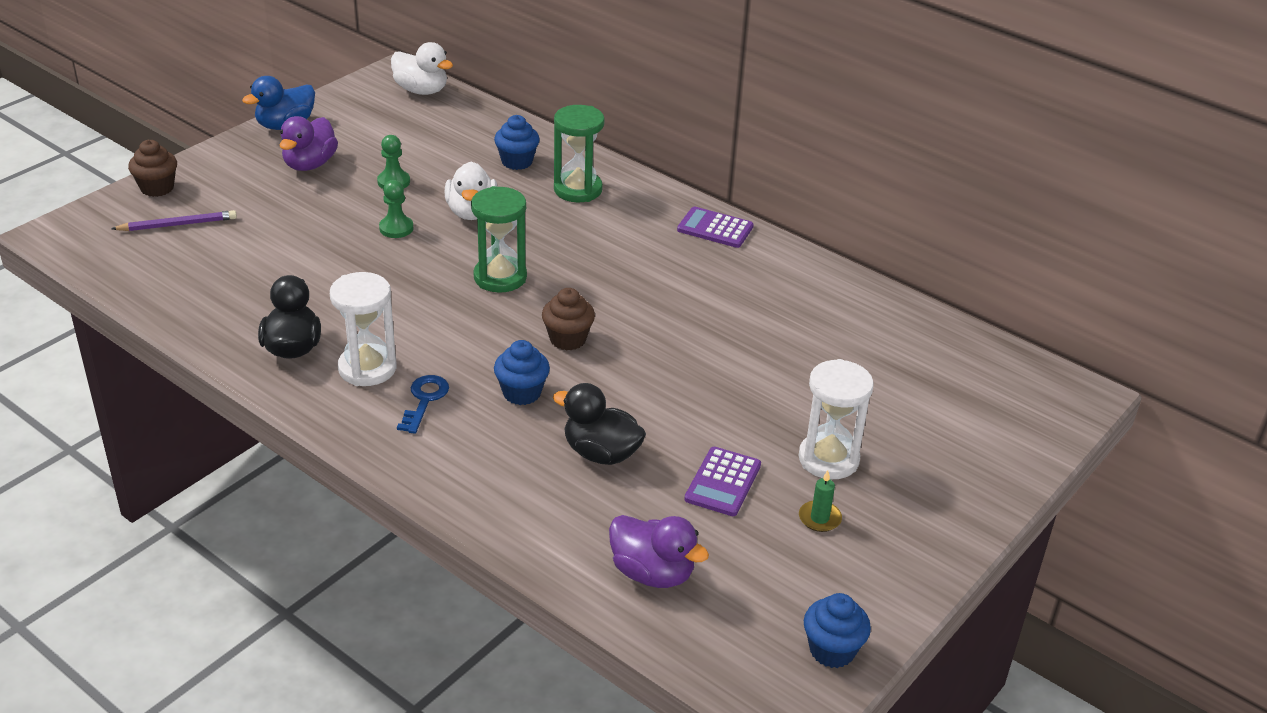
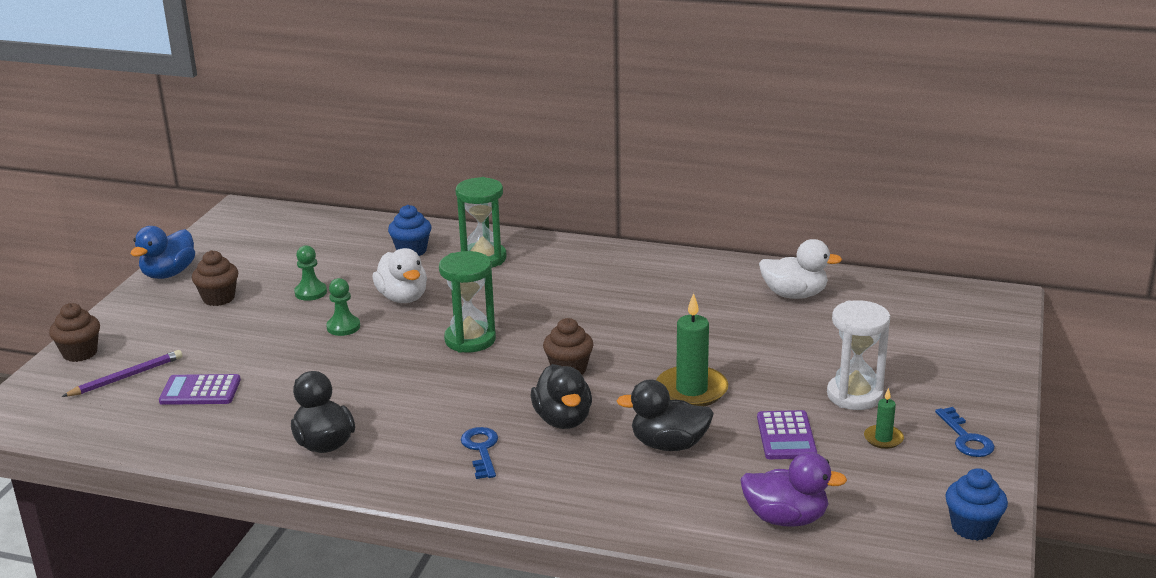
camera: 20 degrees left, 10 degrees down
(310, 164) = (218, 298): purple duck -> brown cupcake
(367, 368) = (408, 440): white hourglass -> none
(421, 90) = (278, 218): white duck -> white duck (794, 295)
(522, 393) = (563, 420): blue cupcake -> black duck
(668, 400) = (691, 390): none -> green candle
(715, 228) = (624, 258): purple calculator -> purple calculator (200, 391)
(907, 547) = (966, 438): none -> blue key

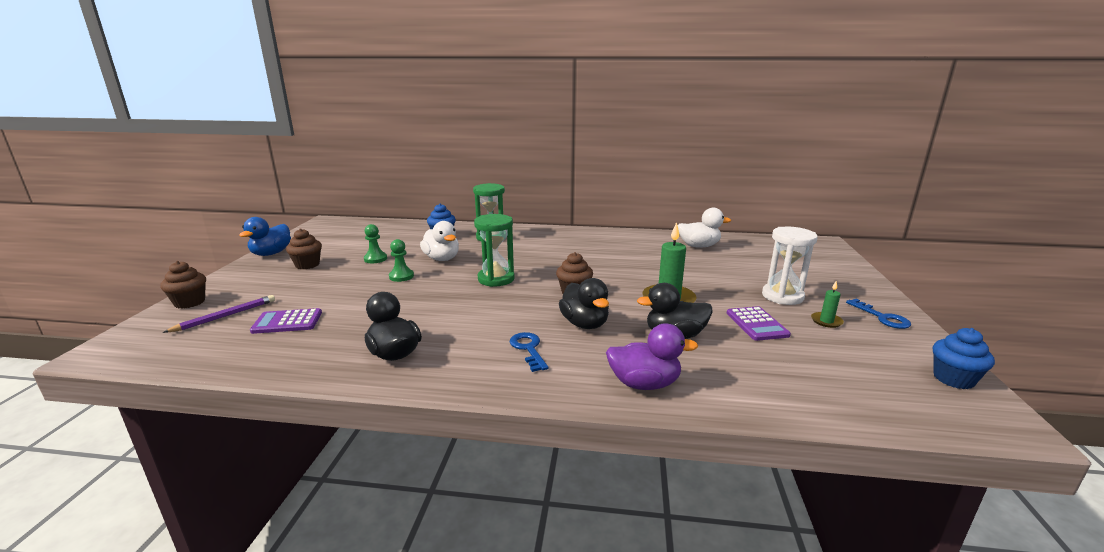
camera: 10 degrees left, 5 degrees down
(786, 518) = (805, 384): purple duck -> purple duck (644, 384)

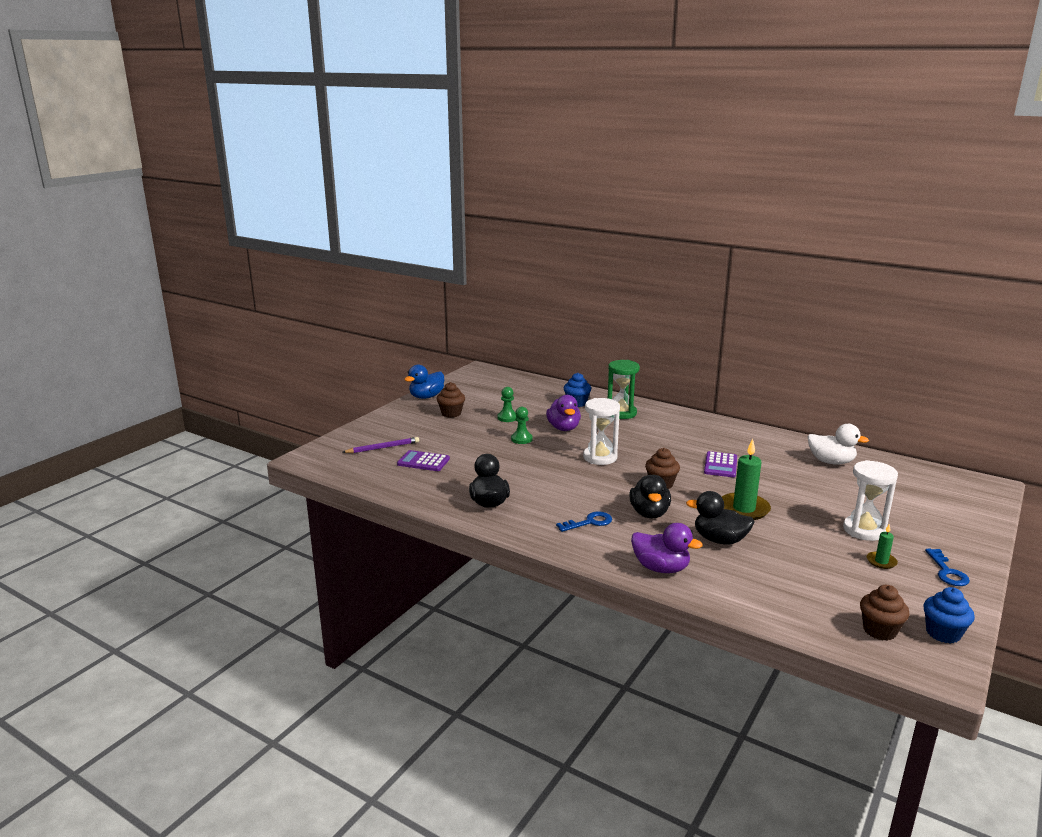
camera: 25 degrees right, 0 degrees up
(190, 302) = (361, 431): brown cupcake -> brown cupcake (879, 630)
(442, 259) = (563, 428): white duck -> purple duck
(496, 279) = (600, 457): green hourglass -> white hourglass
(528, 349) = (589, 522): blue key -> blue key turned 60 degrees clockwise
(757, 324) = (807, 548): purple calculator -> purple calculator (720, 465)

